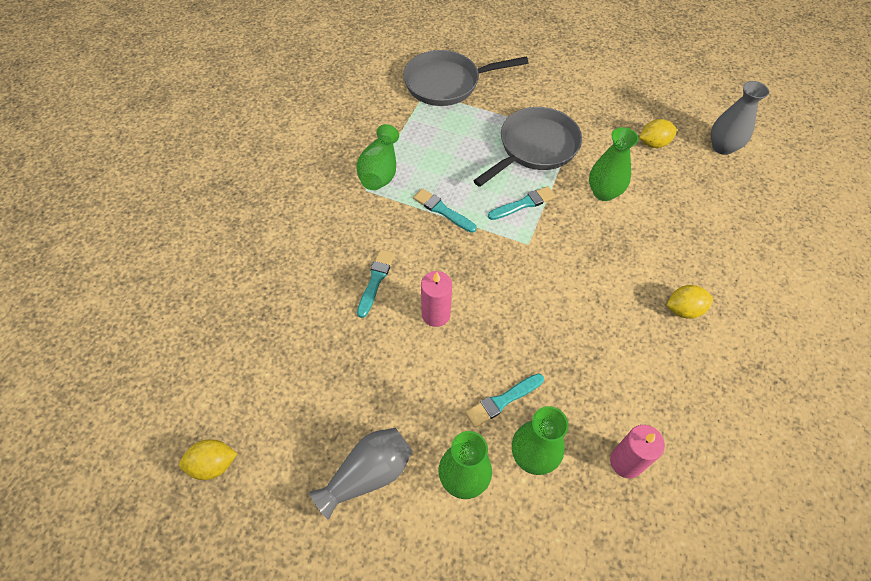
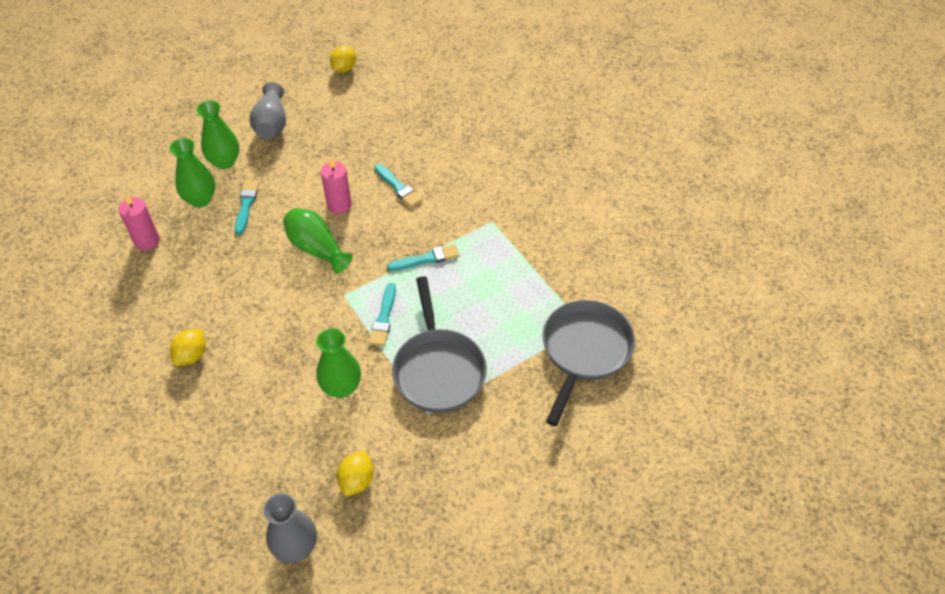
camera: 125 degrees right, 5 degrees down
(380, 171) = (504, 240): green vase -> green vase (317, 249)

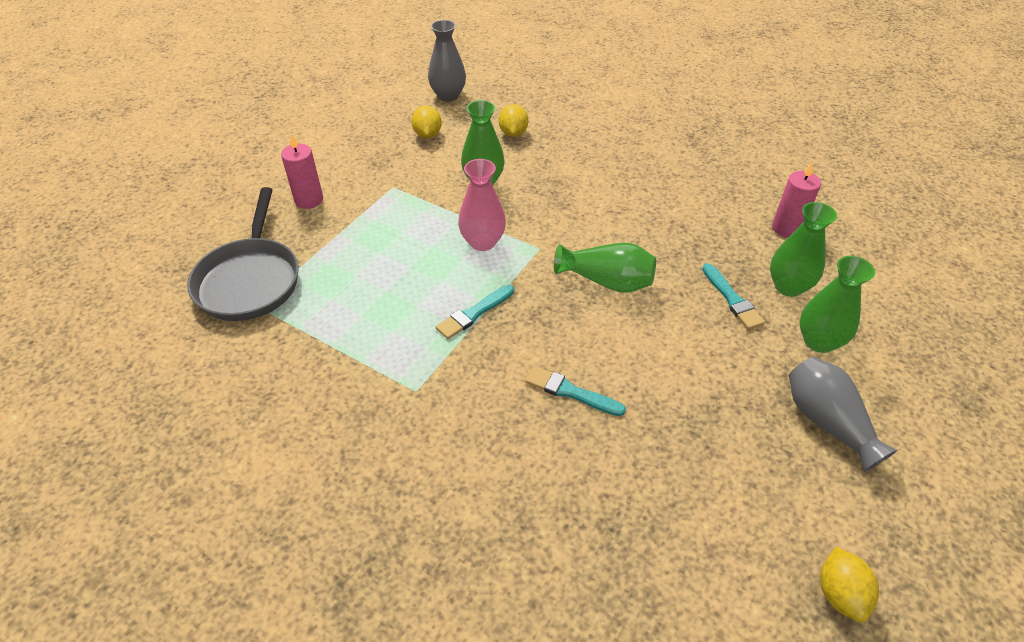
camera: 155 degrees right, 5 degrees down
(192, 355) = (633, 162): yellow lemon -> yellow lemon (513, 133)
(339, 205) = (625, 339): pink candle -> pink candle (309, 200)
(384, 318) = (482, 242): turquoise brush -> pink vase
(438, 369) = (401, 219): grey pan -> none

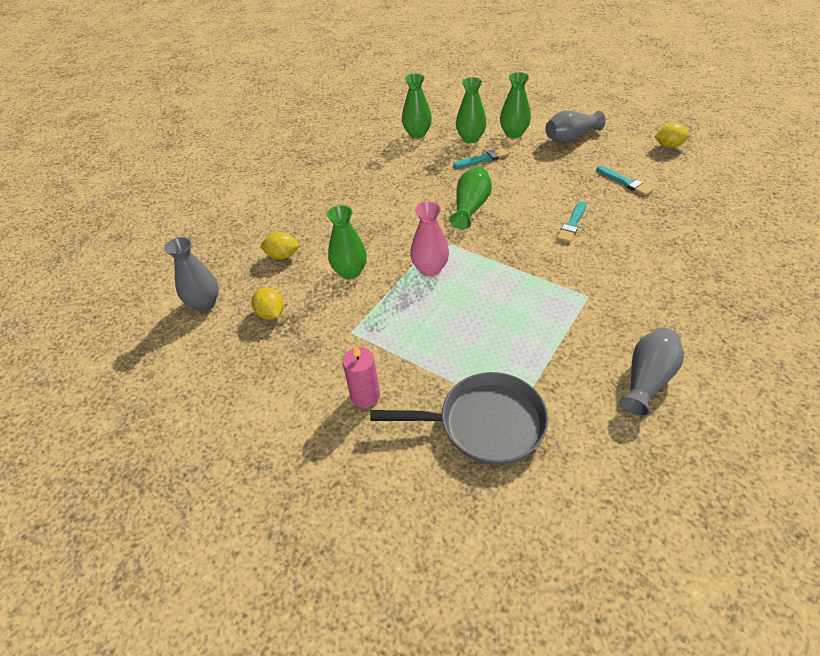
camera: 85 degrees left, 0 degrees up
(263, 429) = (647, 379): none -> grey vase
(427, 135) = (271, 314): yellow lemon -> yellow lemon turned 60 degrees clockwise
(474, 313) = (509, 270): turquoise brush -> turquoise brush (625, 182)
(786, 228) = (417, 134): pink candle -> green vase

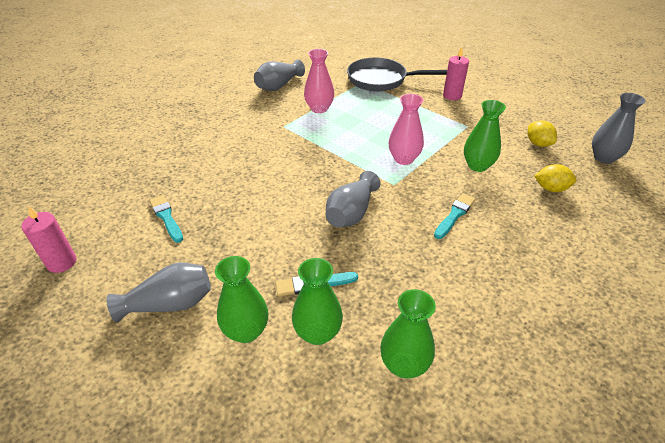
camera: 175 degrees left, 5 degrees down
(470, 207) = (351, 213): green vase -> grey vase
(557, 335) = (319, 109): none -> pink vase
(572, 224) = (257, 180): turquoise brush -> turquoise brush (454, 215)
(669, 146) = (61, 262): yellow lemon -> pink candle

